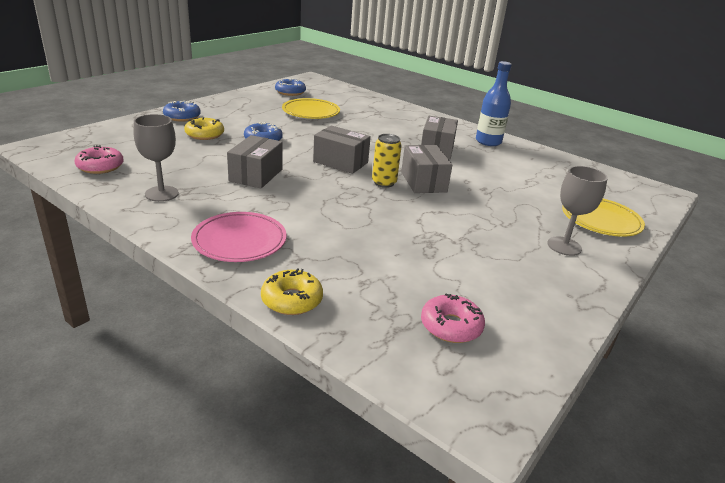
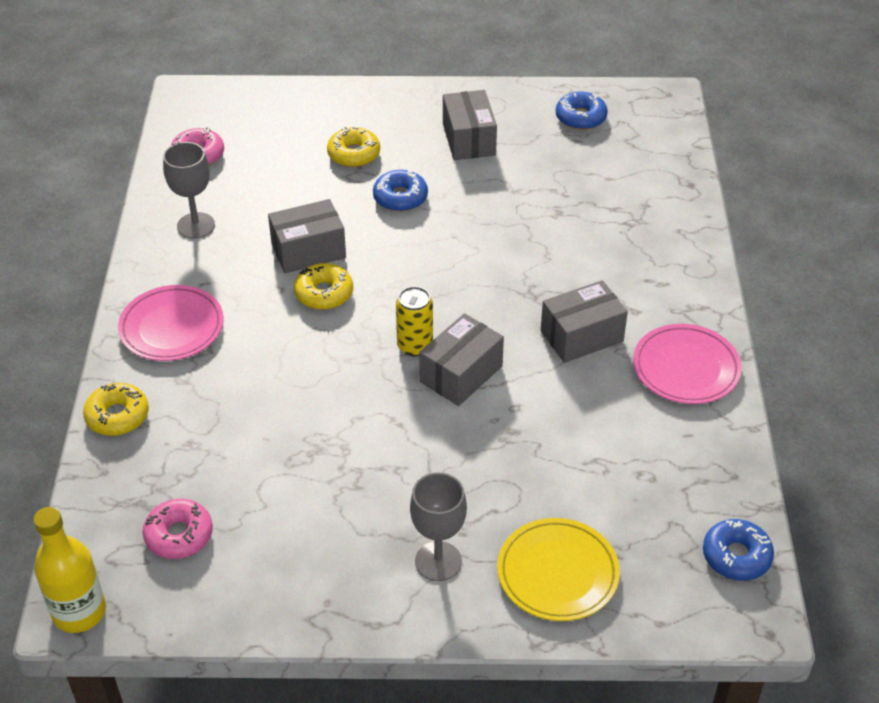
camera: 55 degrees right, 15 degrees up
(182, 117) = (375, 108): blue donut -> blue donut (736, 556)
(299, 186) = (324, 293): none -> yellow donut
(311, 112) = (539, 174): yellow plate -> none
(340, 162) = (423, 285): grey box -> grey box (469, 139)
(488, 142) = (686, 368): blue bottle -> pink plate
(489, 415) = (79, 612): none -> yellow bottle

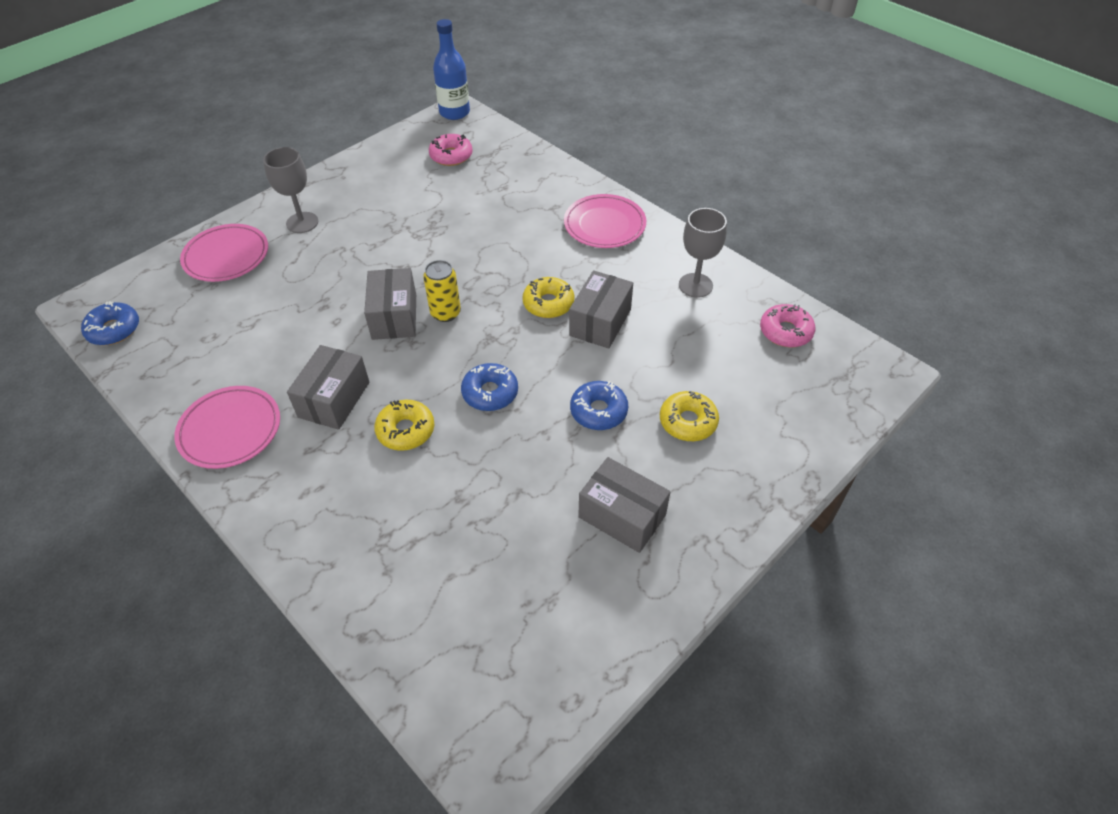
camera: 135 degrees right, 5 degrees up
(79, 612) = (454, 112): yellow bottle -> blue bottle
(117, 416) = (559, 174): yellow donut -> yellow donut (406, 430)
(557, 573) = (226, 256): yellow plate -> pink plate
(580, 117) = (555, 641): blue donut -> blue donut (490, 393)

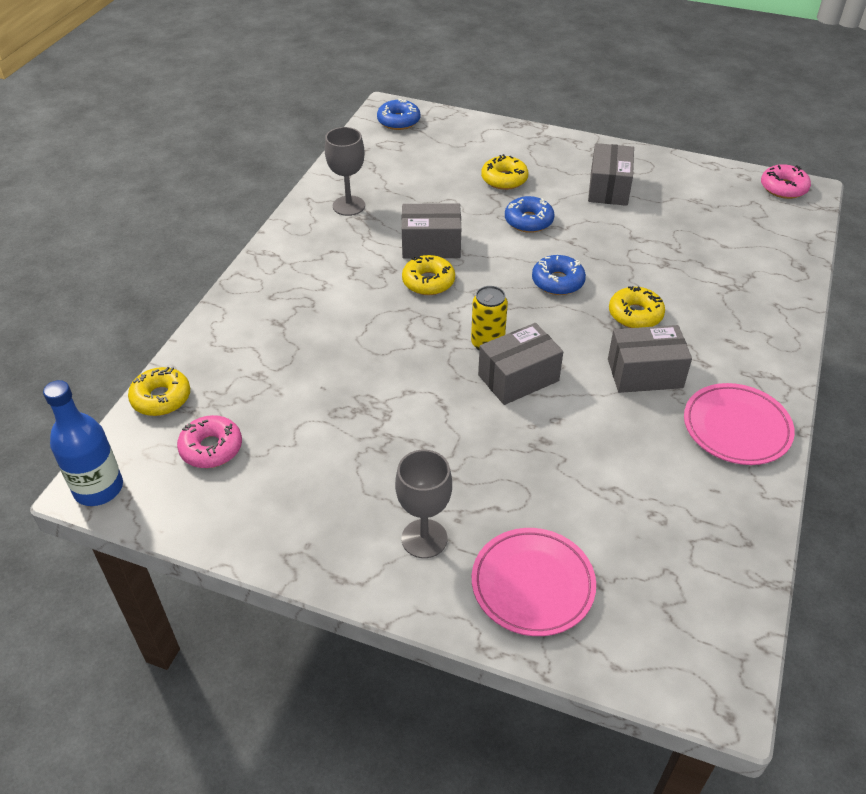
camera: 115 degrees left, 5 degrees down
(114, 330) = (722, 623): blue donut -> blue donut (398, 121)
(513, 144) = (161, 398): none -> yellow donut
(604, 225) = (290, 279): pink plate -> none
(785, 332) = (376, 154): pink donut -> pink donut (783, 188)

